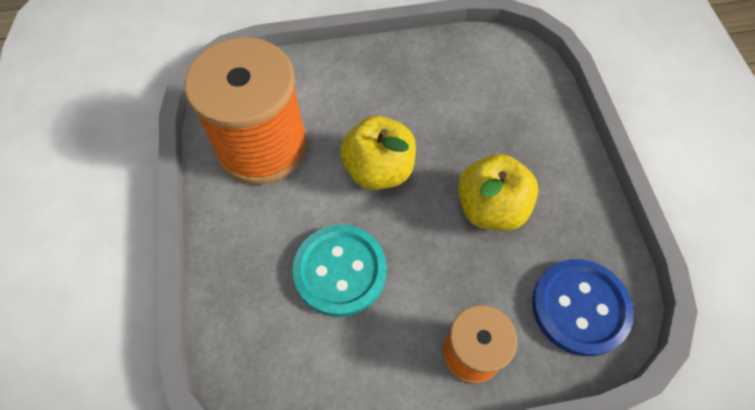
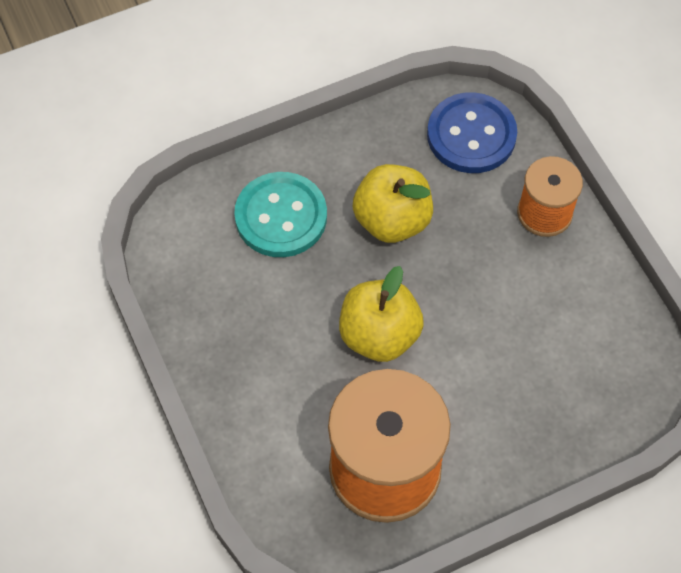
camera: 105 degrees left, 0 degrees up
(340, 271) = (508, 342): turquoise button -> turquoise button (281, 216)

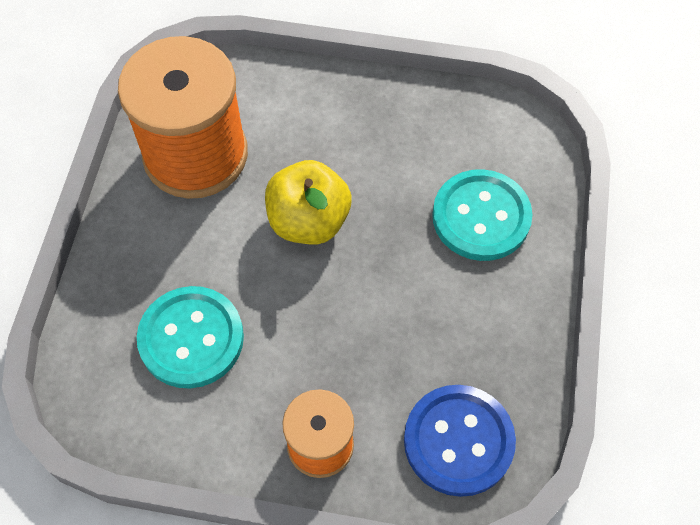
camera: 125 degrees right, 0 degrees up
(392, 220) = (412, 303): yellow apple -> none
(542, 349) = (191, 338): none -> turquoise button

